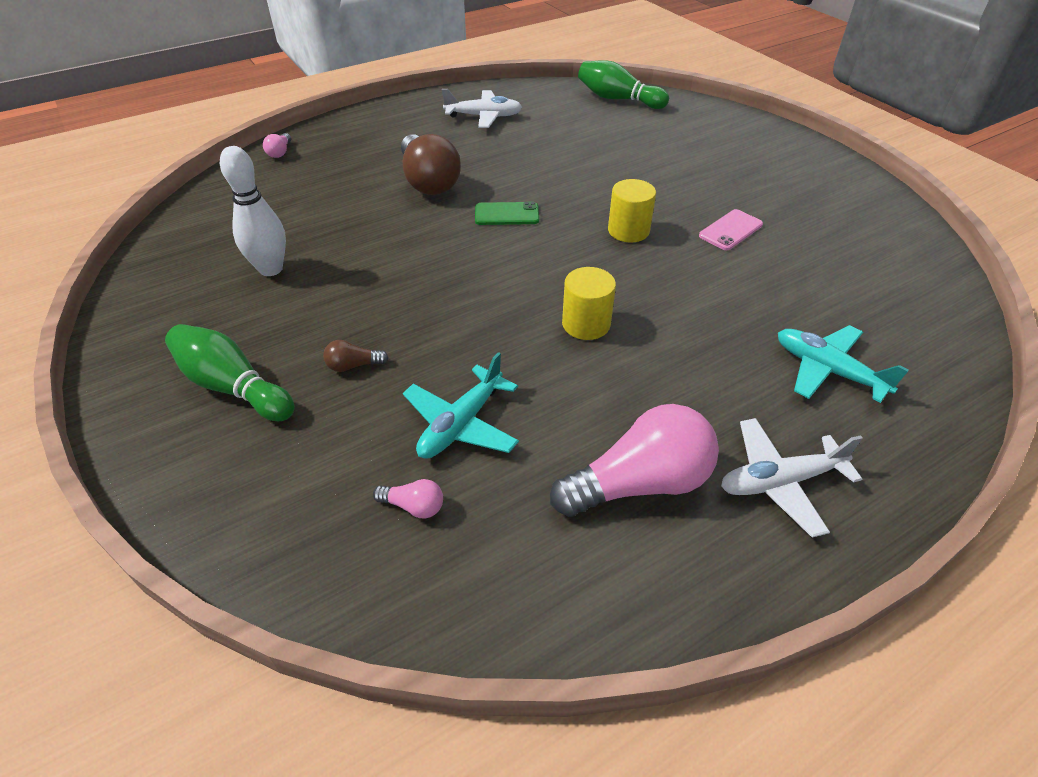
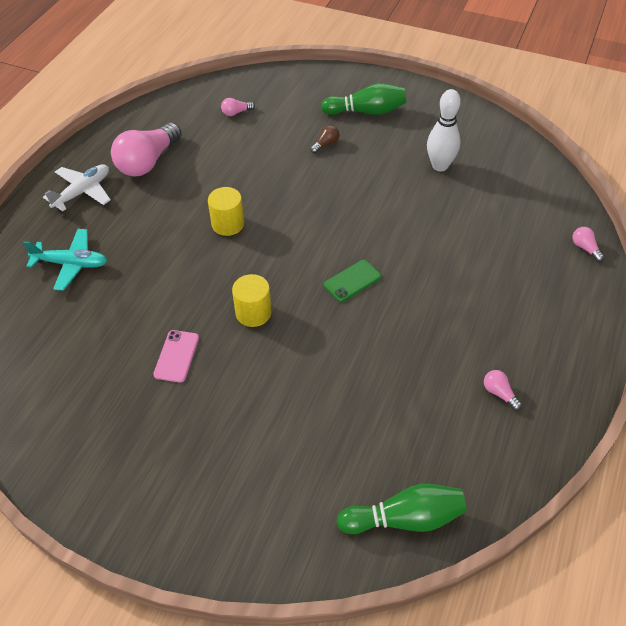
camera: 145 degrees right, 5 degrees up
(428, 181) = (442, 281): brown light bulb -> none
(461, 424) = (247, 147): turquoise plane -> none
(484, 116) = (499, 393): white plane -> pink light bulb

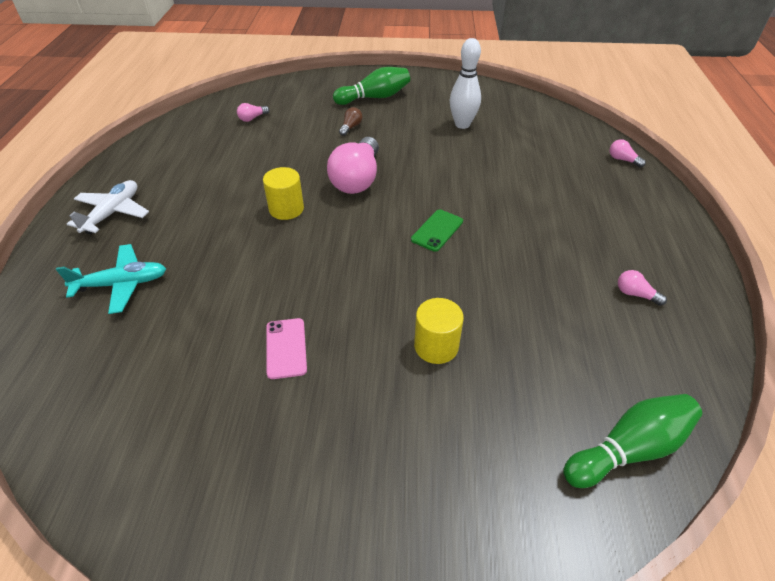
camera: 20 degrees left, 5 degrees down
(148, 162) = (177, 173): pink light bulb -> pink light bulb (357, 179)
(253, 313) = (352, 283): yellow cylinder -> yellow cylinder (436, 346)

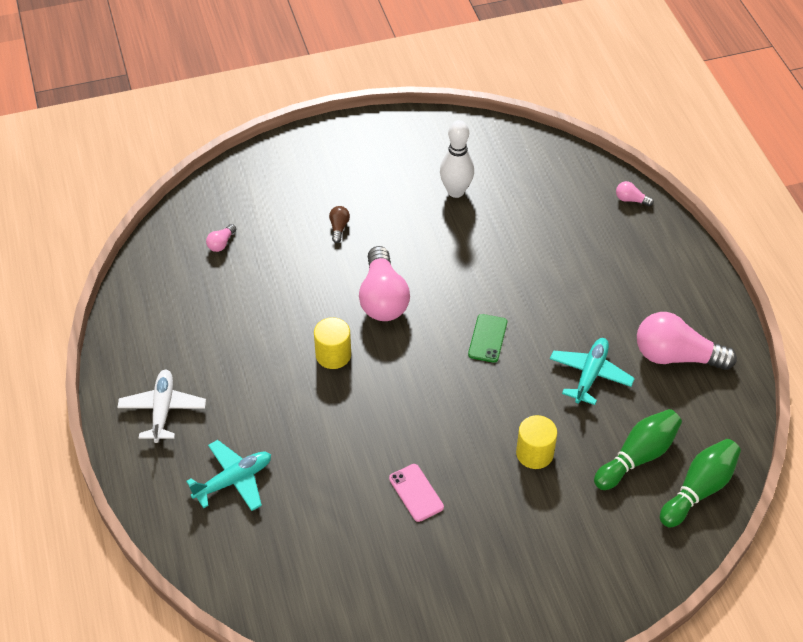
camera: 20 degrees left, 5 degrees up
(374, 97) = (341, 174): green bowling pin -> green bowling pin (637, 457)
(530, 287) = (590, 375): none -> turquoise plane
(635, 294) = (676, 356): pink light bulb -> pink light bulb, size x2.35

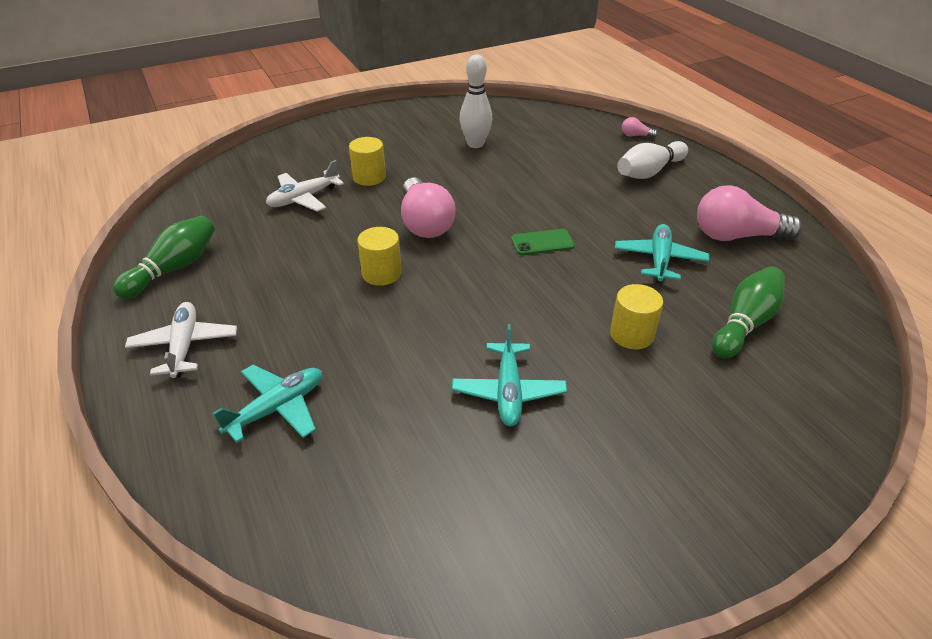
camera: 10 degrees left, 10 degrees down
(221, 243) = (250, 199): pink light bulb -> none
(272, 249) = (304, 198): none -> white plane
(339, 228) = (369, 177): brown light bulb -> yellow cylinder
(416, 493) = (508, 391): pink phone -> turquoise plane
(487, 338) = (542, 242): green phone -> green phone turned 75 degrees clockwise
(624, 257) = (649, 172): none -> white bowling pin
(699, 489) = (827, 345): green bowling pin -> green bowling pin (174, 268)

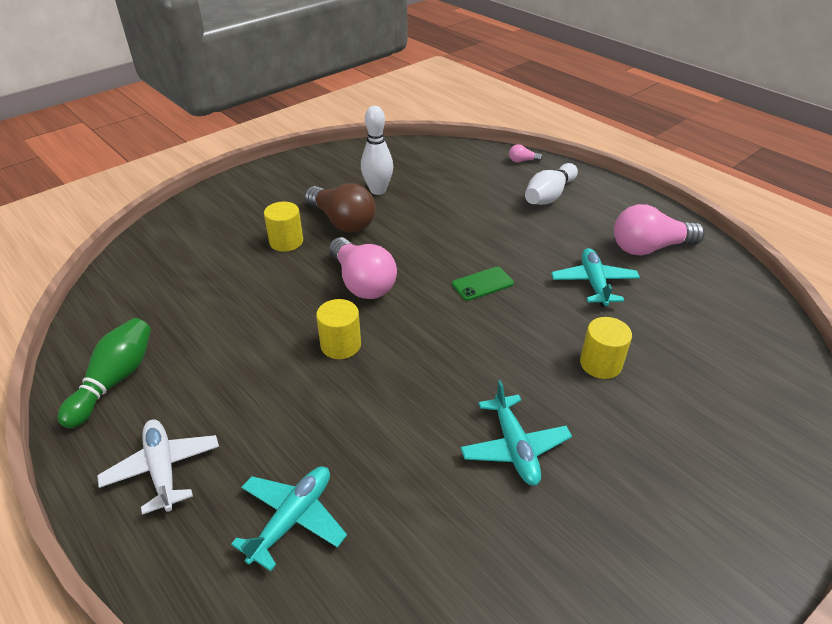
camera: 15 degrees left, 0 degrees up
(304, 198) = (227, 275): white plane -> none
(429, 167) = (342, 222): none -> brown light bulb
(745, 323) = (691, 333): green bowling pin -> none

